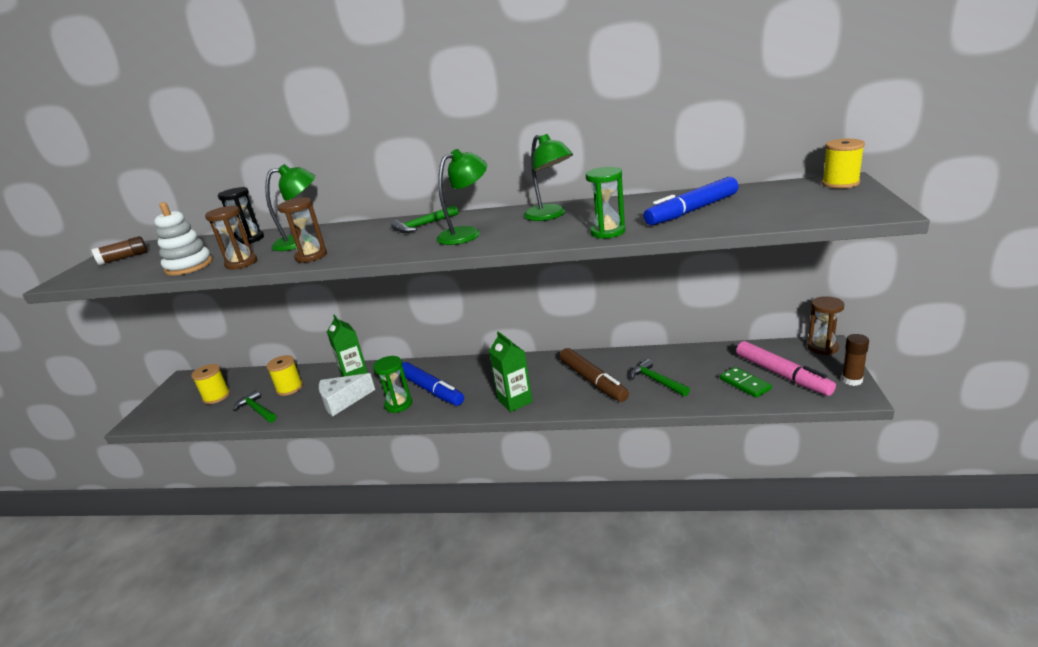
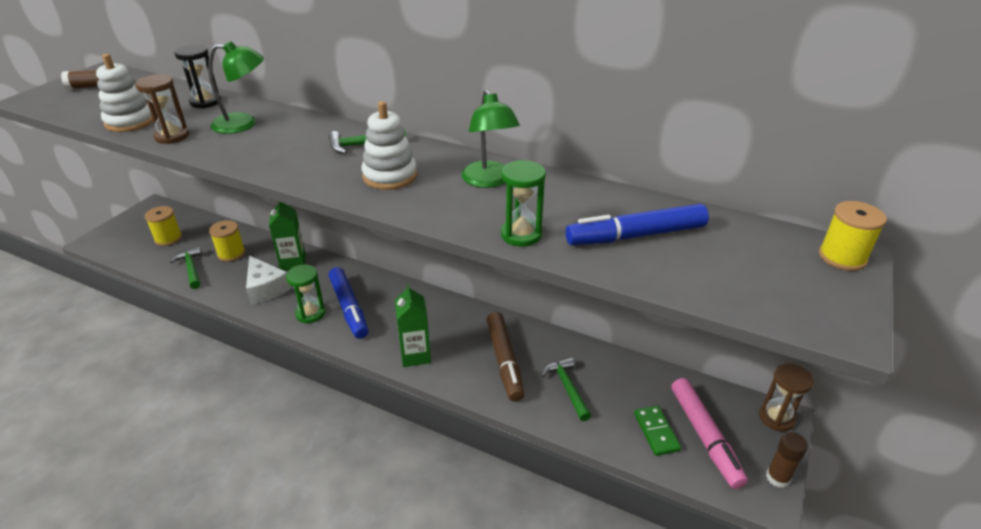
camera: 15 degrees right, 10 degrees up
(311, 256) = (233, 151): brown hourglass -> none
(343, 401) = (266, 288): white cheese -> white cheese turned 120 degrees counterclockwise
(467, 233) = (390, 176): green lamp -> white stacking toy

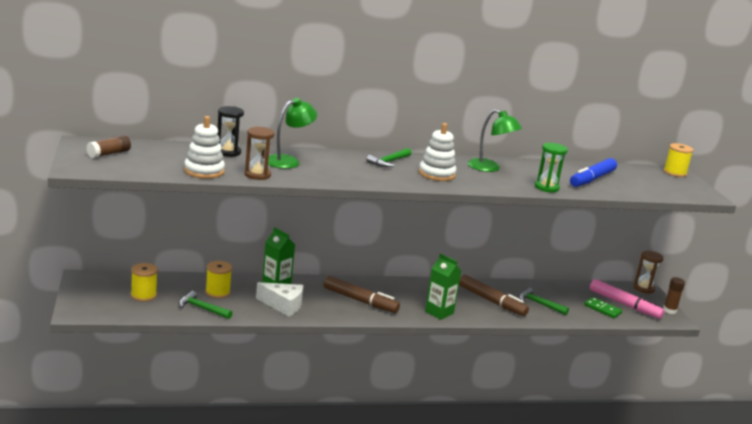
camera: 40 degrees left, 15 degrees down
(310, 313) = (339, 310): green hourglass -> none
(349, 307) = (360, 300): blue marker -> brown marker

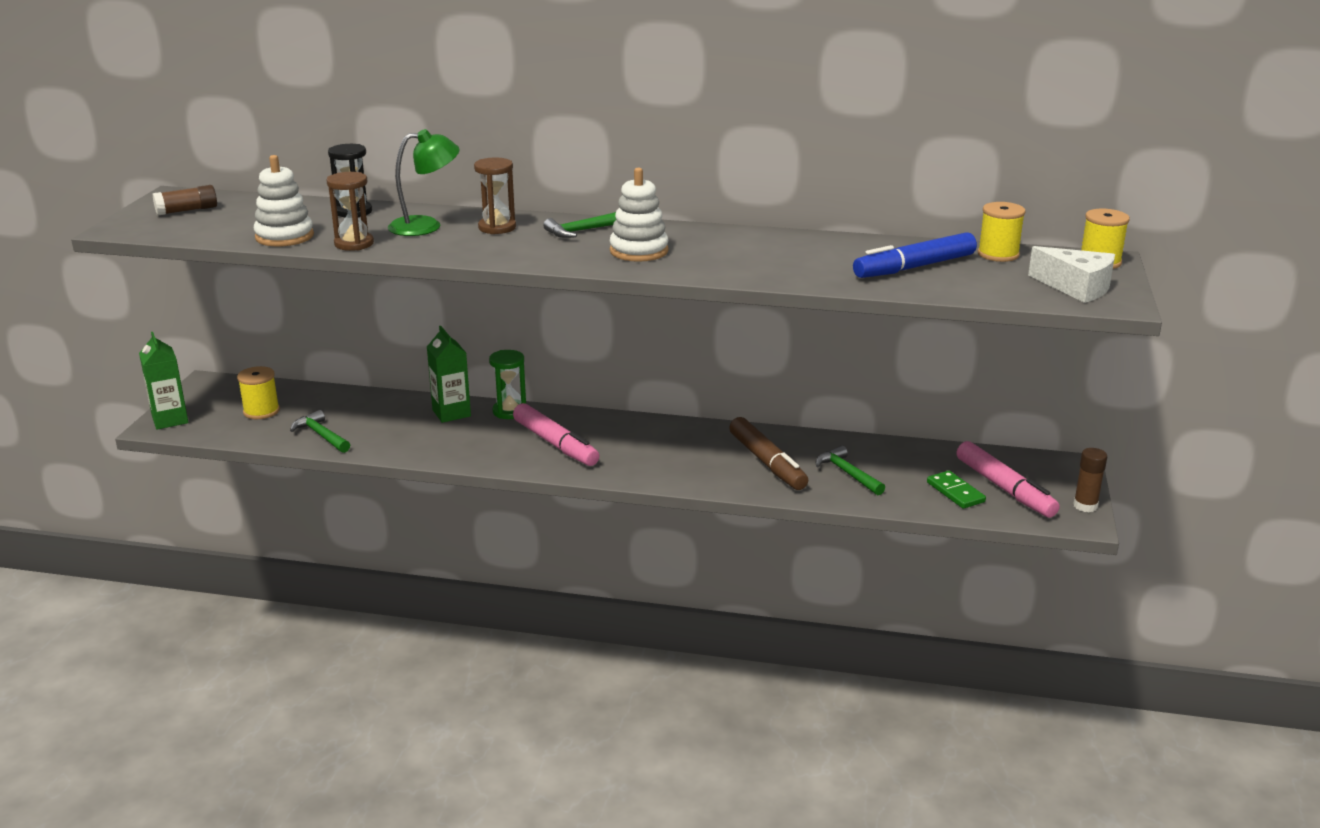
camera: 25 degrees right, 5 degrees up
(217, 292) = (362, 415): yellow spool -> yellow spool (998, 254)
(283, 305) = (437, 440): white cheese -> white cheese (1076, 287)
(360, 300) = (555, 443): brown marker -> pink marker
(439, 312) = (663, 472): green carton -> green carton (170, 420)
(490, 168) = (744, 244): green lamp -> none
(546, 187) = (808, 278): green hourglass -> green hourglass (509, 411)
(643, 288) = (1068, 465): brown hourglass -> brown hourglass (497, 228)

